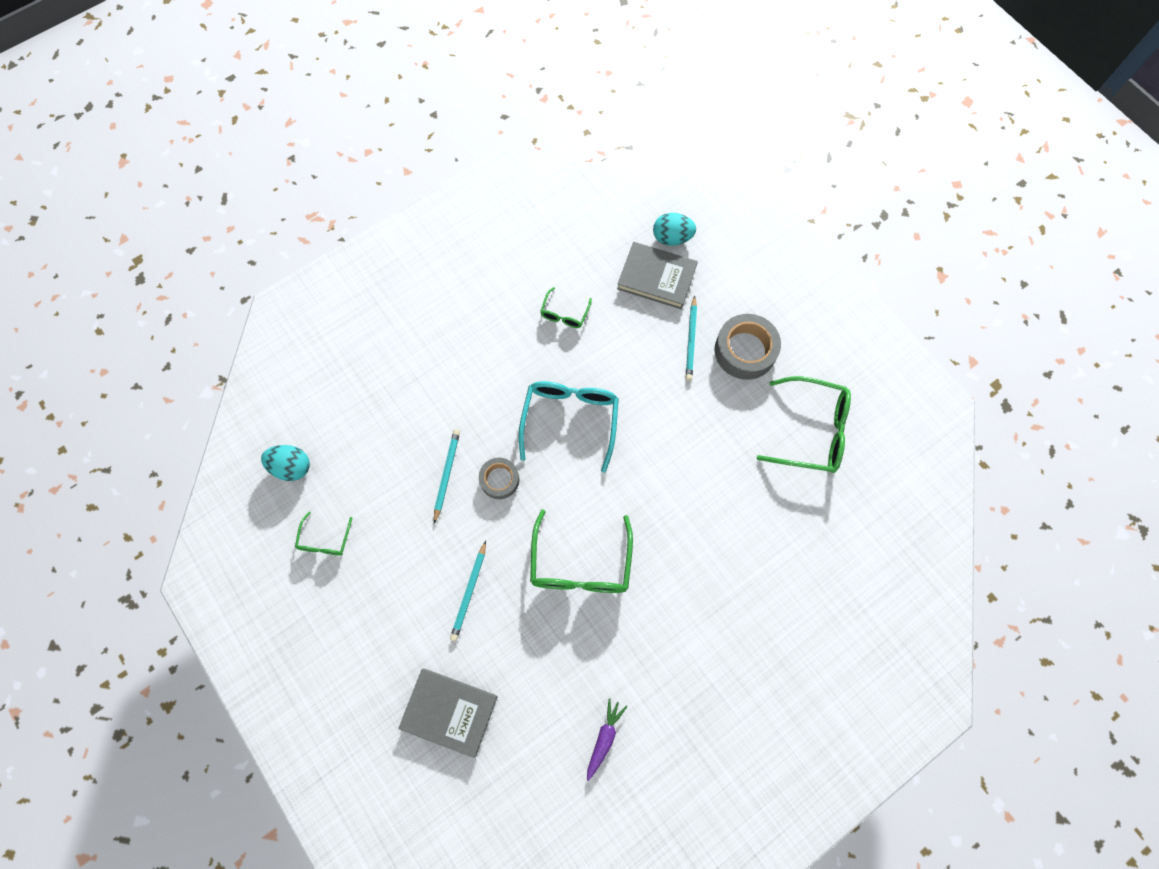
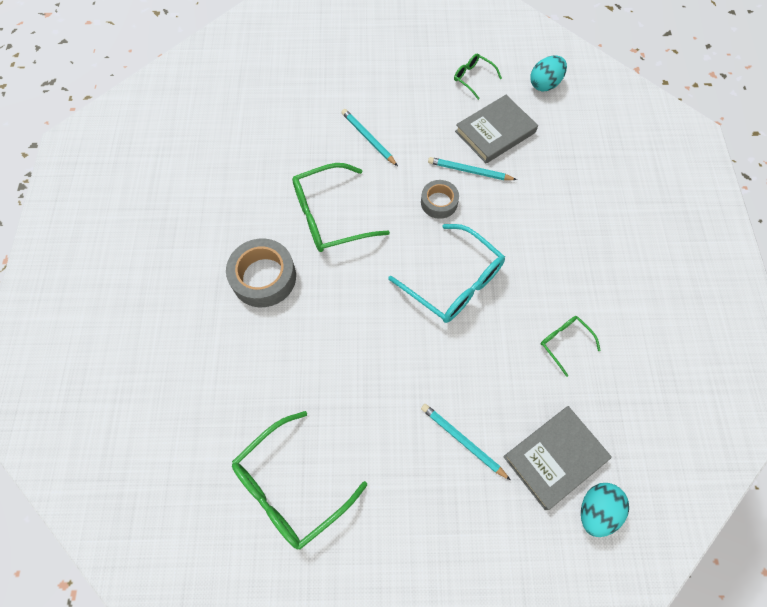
camera: 125 degrees right, 5 degrees down
(447, 474) = (469, 171): turquoise pencil -> turquoise pencil turned 150 degrees clockwise
(449, 712) = (300, 88): grey book -> grey book (495, 132)
(580, 565) = (329, 216): green glasses -> green glasses turned 60 degrees counterclockwise
(604, 738) = (204, 160): purple carrot -> none
(745, 351) = (416, 487): grey tape -> grey tape (264, 277)

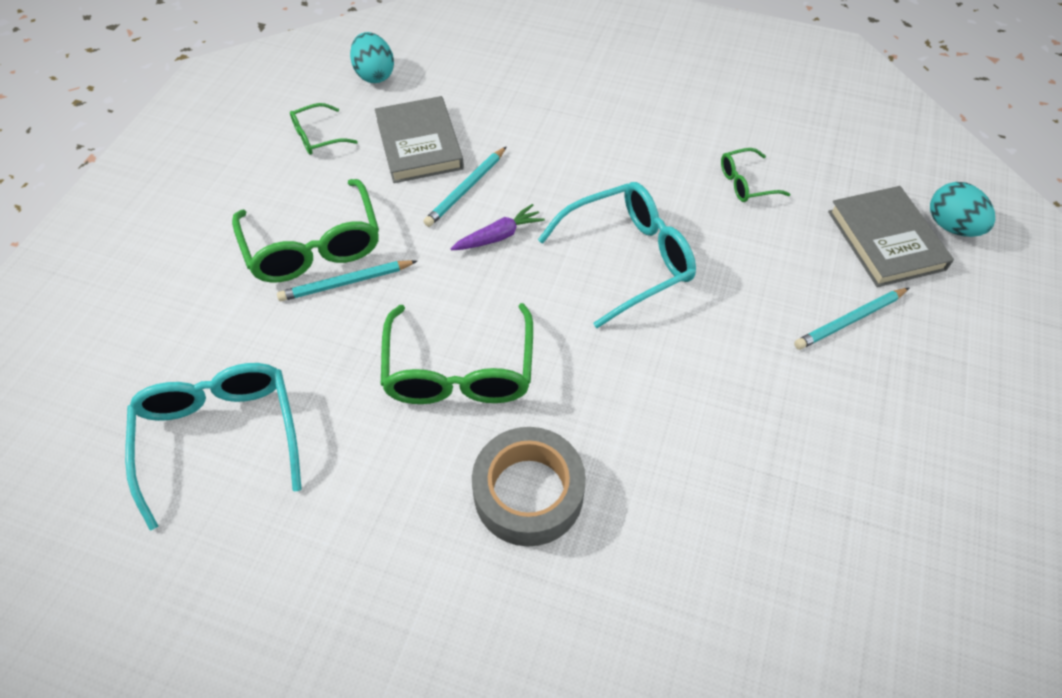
camera: 70 degrees left, 10 degrees down
(251, 125) = (220, 436): none -> turquoise glasses
(290, 487) = (883, 544): green glasses -> green glasses (314, 247)
(439, 202) = (499, 236): grey tape -> purple carrot

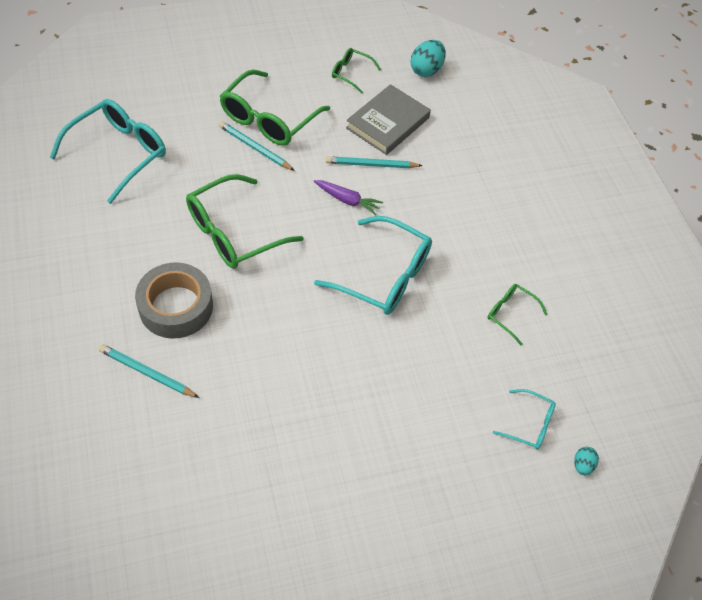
camera: 50 degrees right, 0 degrees up
(850, 320) = (433, 428): turquoise pencil -> turquoise pencil (147, 373)
(885, 240) = (529, 424): grey book -> turquoise glasses
(951, 226) = (582, 465): turquoise egg -> turquoise egg, size x0.54

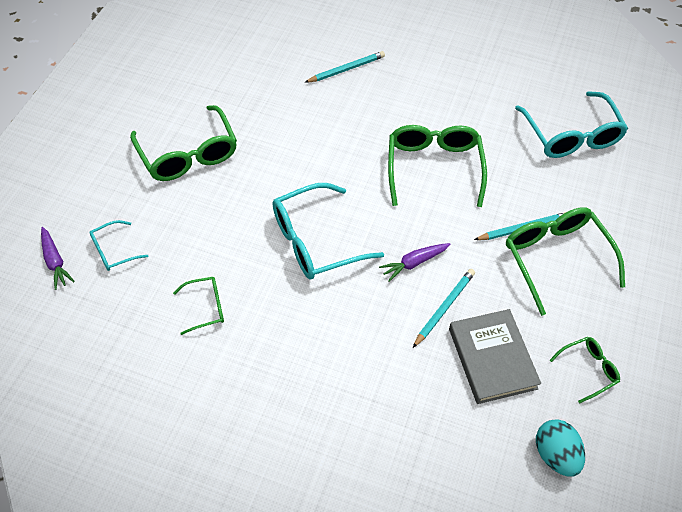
camera: 130 degrees right, 0 degrees up
(176, 306) = (388, 105): grey tape -> none
(377, 444) = (188, 155): none -> green glasses
(582, 465) = (55, 261): turquoise egg -> purple carrot

